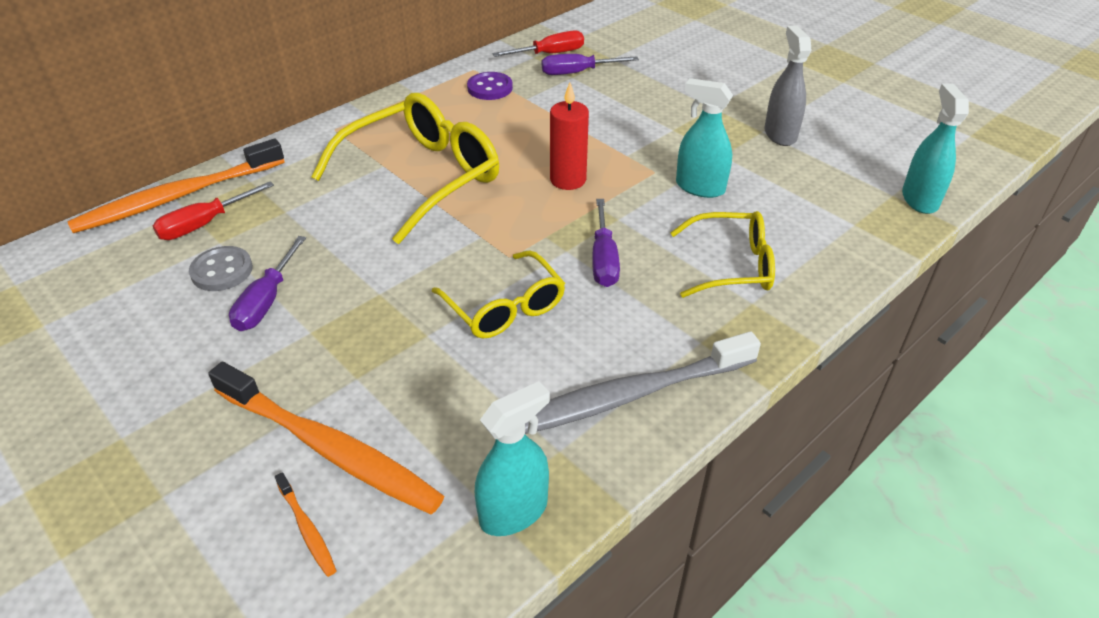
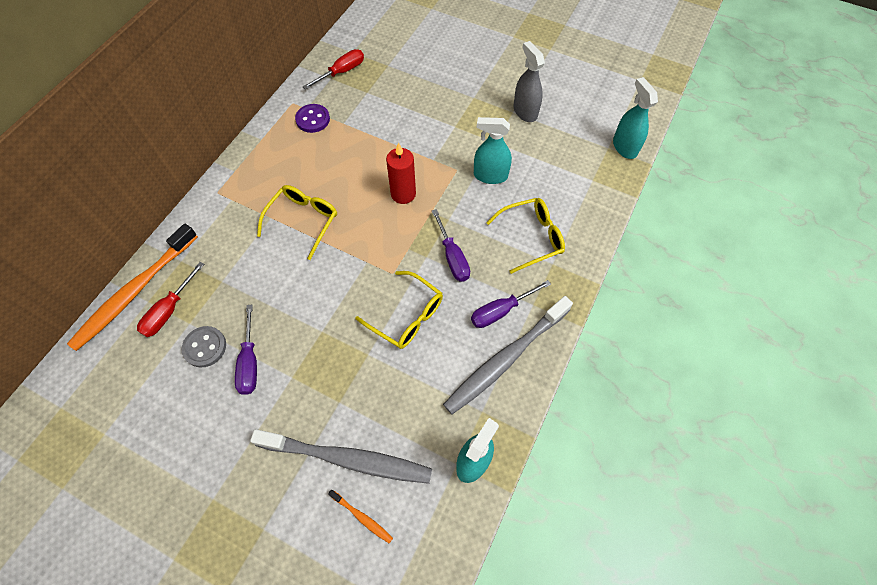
camera: 20 degrees left, 20 degrees up
(329, 448) = (347, 459): orange toothbrush -> grey toothbrush
(421, 178) = (303, 221): yellow glasses -> yellow glasses, size x0.60
(576, 73) = (368, 87): purple screwdriver -> purple screwdriver (500, 311)

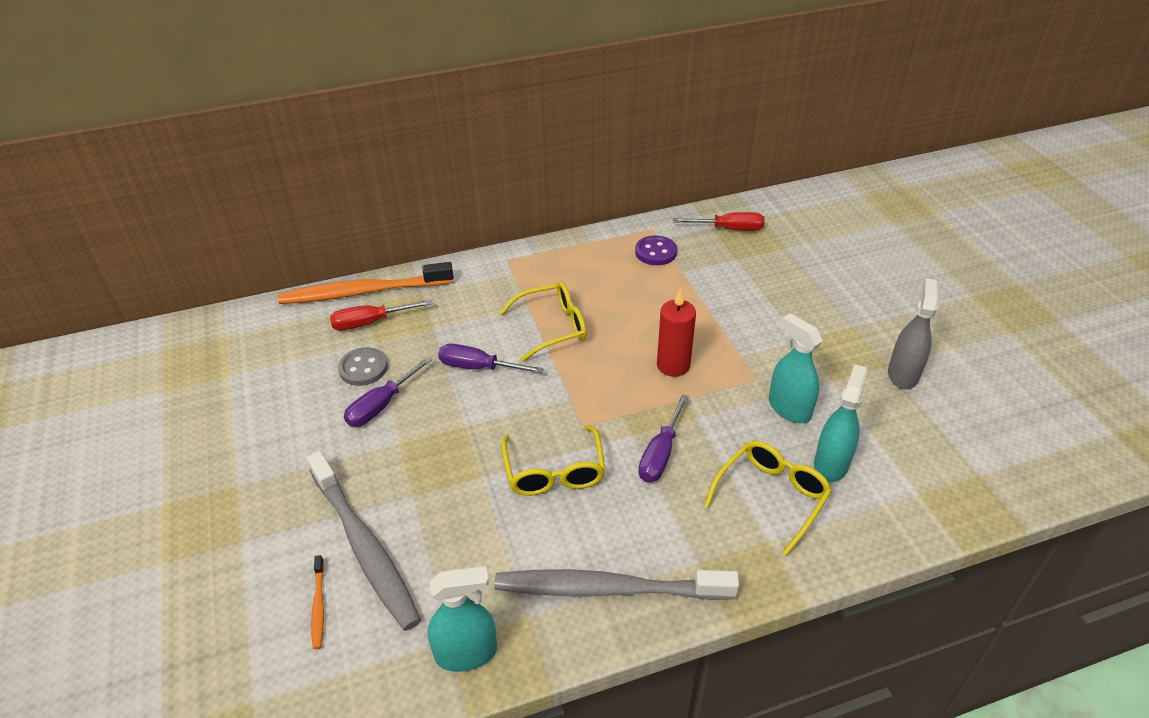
camera: 45 degrees right, 20 degrees down
(500, 311) = (654, 540): purple screwdriver -> purple screwdriver (477, 367)
(531, 237) = (771, 497): yellow glasses -> yellow glasses turned 75 degrees counterclockwise
(624, 147) = (1006, 488): turquoise spray bottle -> turquoise spray bottle (831, 464)

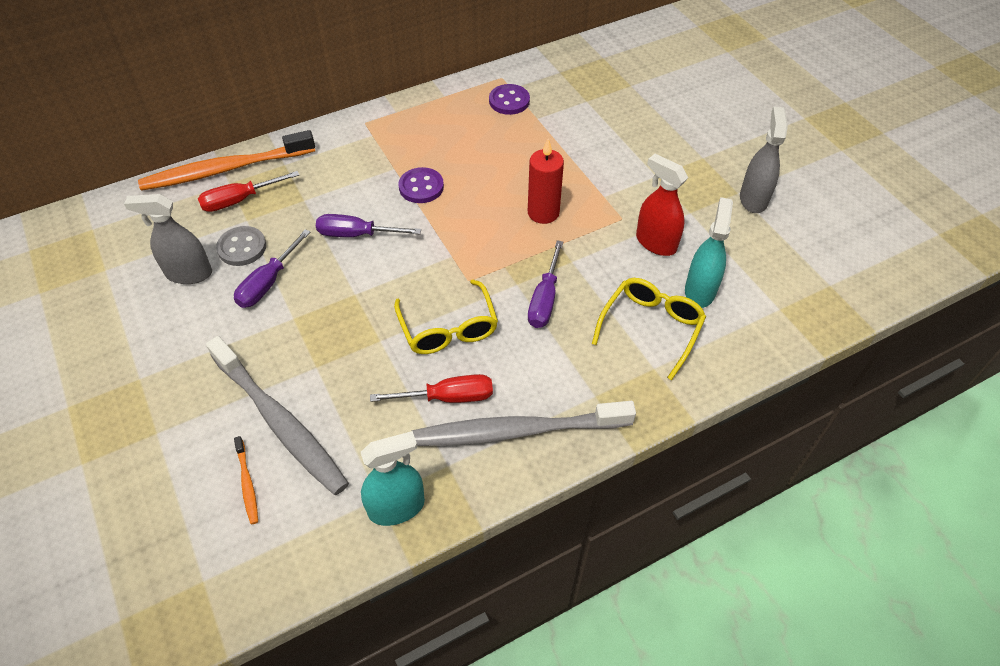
camera: 10 degrees left, 10 degrees up
(307, 388) = (189, 273): none -> grey spray bottle
(552, 327) = (421, 187): yellow glasses -> purple button
(729, 229) = (576, 71): red screwdriver -> red screwdriver (449, 397)
(789, 408) = (655, 243): turquoise spray bottle -> red spray bottle

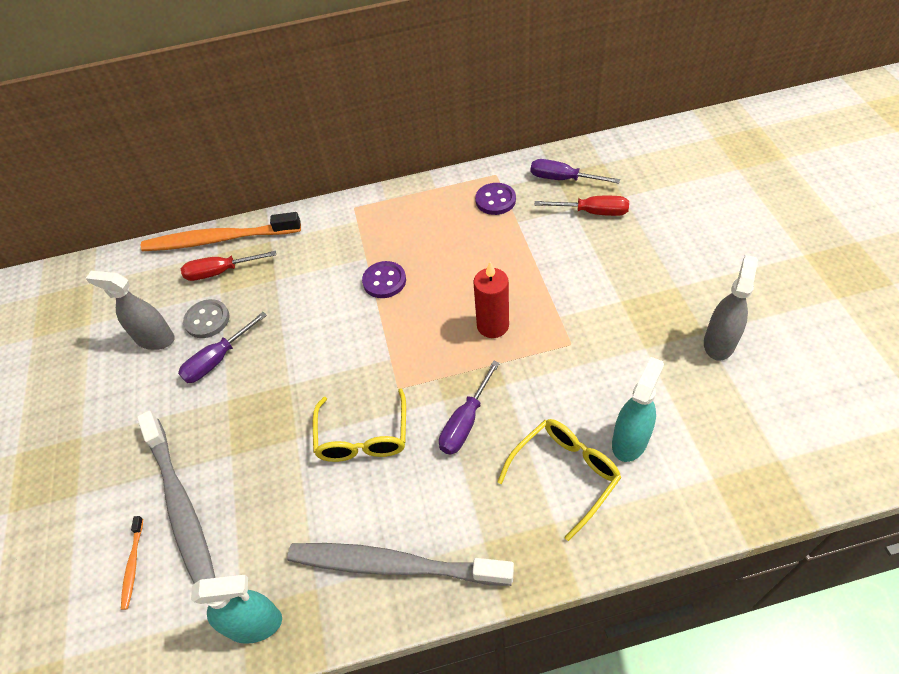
camera: 20 degrees right, 0 degrees up
(356, 234) = (309, 322): purple screwdriver -> purple screwdriver (562, 179)
(449, 397) = (340, 513): red screwdriver -> red screwdriver (593, 212)
(655, 243) = (598, 377): red spray bottle -> none

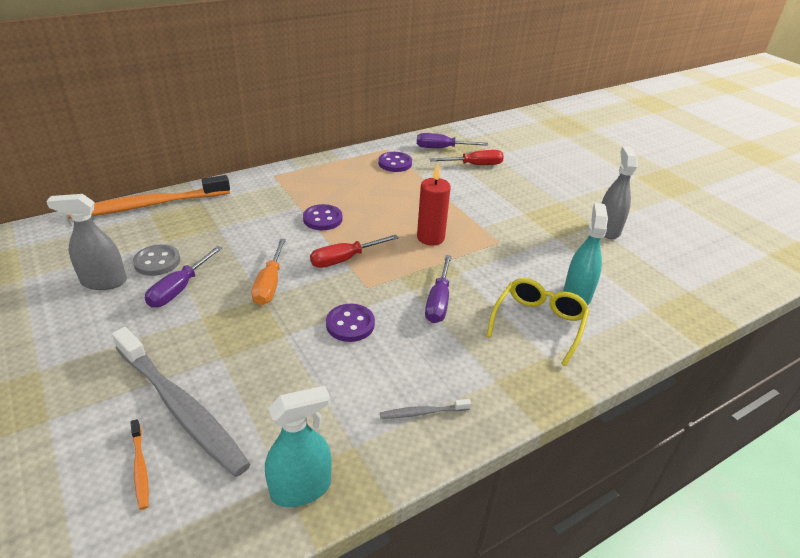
camera: 25 degrees left, 15 degrees down
(220, 272) = (158, 227): red screwdriver -> red screwdriver (344, 259)
(302, 368) = (269, 285): none -> orange screwdriver
(363, 436) = (350, 324): yellow glasses -> purple button
(394, 565) = (422, 412): grey toothbrush -> grey toothbrush, size x0.41

